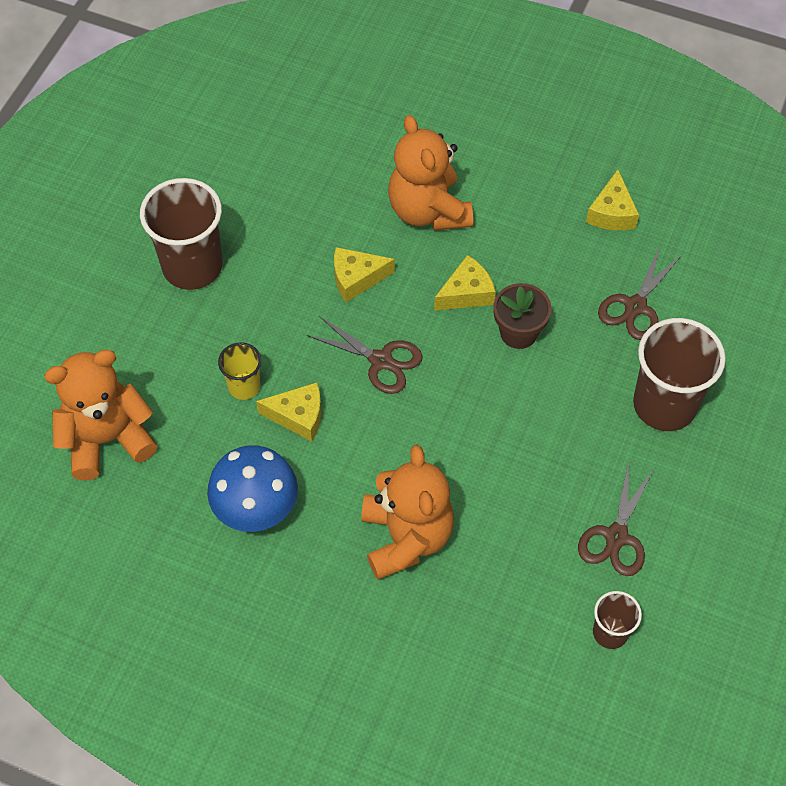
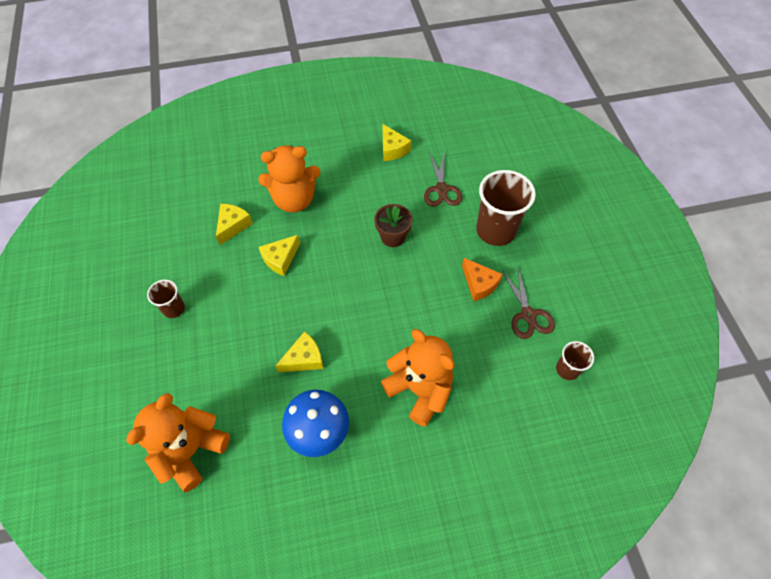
camera: 35 degrees left, 0 degrees up
(192, 266) = (174, 308): brown cup -> brown cup, size x0.52
(244, 386) = (258, 361): yellow cup -> none
(381, 360) = (329, 297): brown scissors -> none
(428, 210) = (294, 200): orange teddy bear -> orange teddy bear turned 45 degrees counterclockwise
(466, 293) = (349, 232): yellow cheese -> yellow cheese (233, 226)
(583, 459) = (479, 284): none -> orange cheese

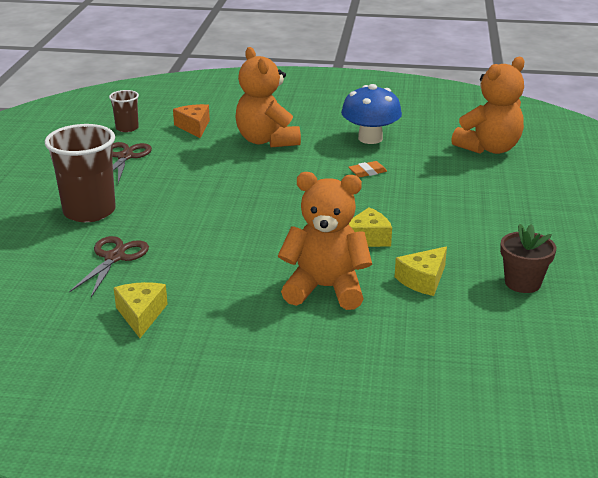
camera: 160 degrees left, 30 degrees down
(174, 308) = (508, 226): brown cup -> none
(304, 358) = (367, 172): yellow cheese -> orange eraser
(393, 237) = (216, 230): brown flower pot -> brown flower pot (522, 283)
(479, 284) = (151, 181): orange cheese -> orange cheese (194, 127)

